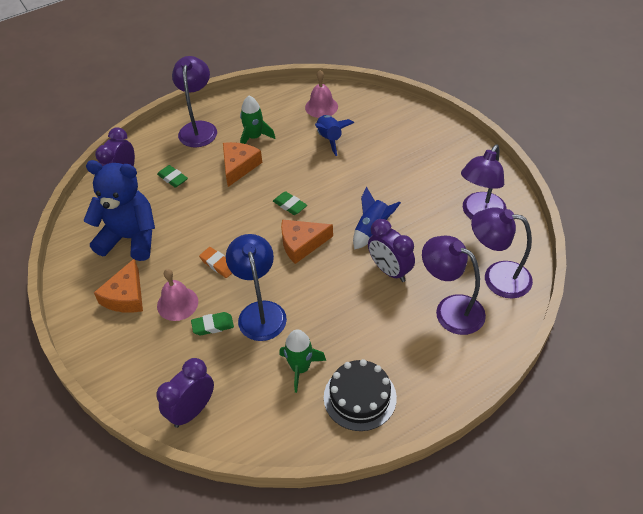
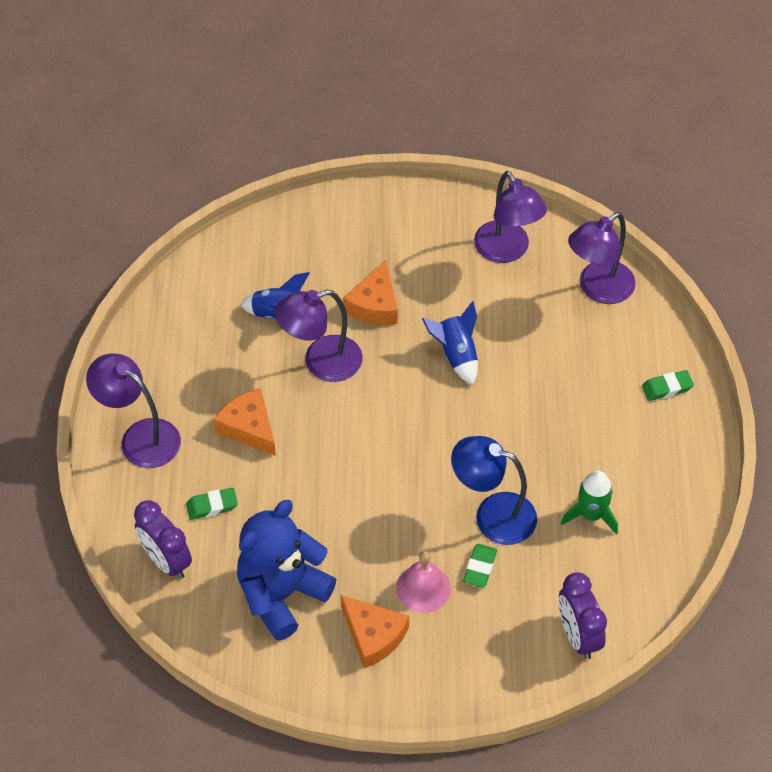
camera: 60 degrees left, 5 degrees up
(218, 264) = (394, 522): orange eraser -> none
(254, 137) = (210, 387): green rocket -> none
(290, 205) = (357, 409): green eraser -> green eraser (667, 388)
(301, 244) = (425, 429): orange cheese -> orange cheese (374, 304)
(321, 107) = (214, 292): pink bell -> none
(360, 397) = (658, 483): black cake -> none
(389, 271) = (523, 371): purple clock -> none
(450, 309) = (608, 350): purple lamp -> purple lamp (321, 362)

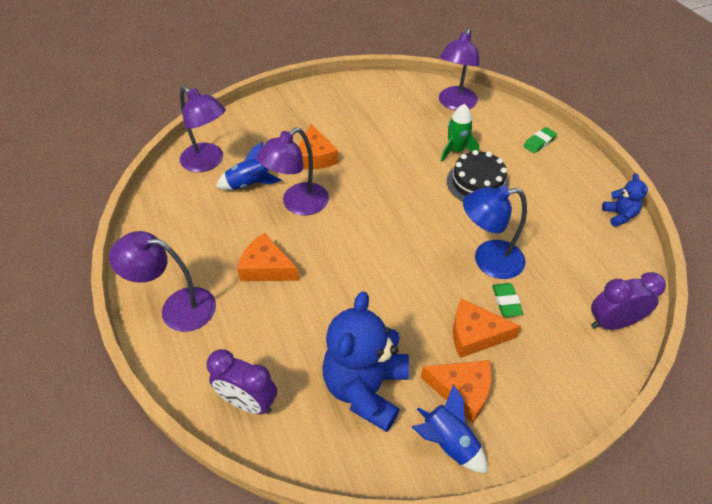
camera: 25 degrees left, 5 degrees down
(212, 506) = (266, 339): green eraser -> none
(423, 588) = (475, 335): pink bell -> orange cheese
(456, 355) = (391, 168): blue rocket -> blue rocket (448, 443)
(507, 251) = (383, 101): purple lamp -> purple lamp (208, 162)
(547, 414) = (477, 183): none -> black cake
(578, 636) = (612, 322): purple clock -> purple clock turned 120 degrees clockwise
(591, 515) = (554, 234): green rocket -> green rocket (456, 150)
(688, 522) = (619, 215): none -> blue teddy bear

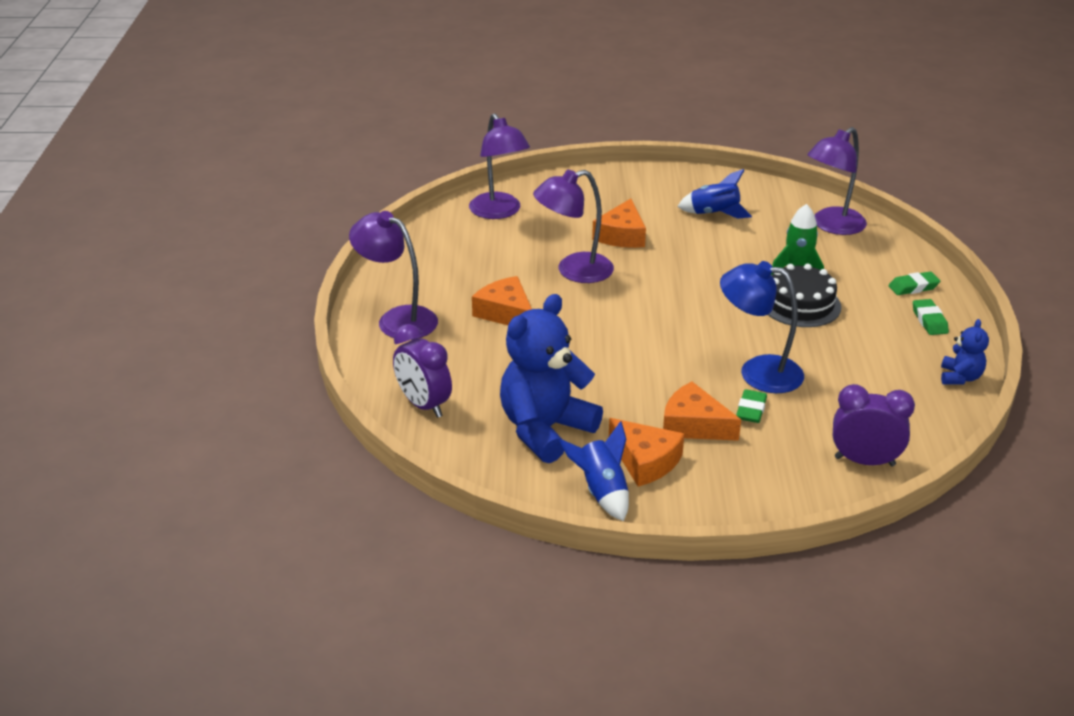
camera: 25 degrees right, 15 degrees down
(249, 184) = (531, 241): blue rocket -> blue rocket (714, 214)
(568, 170) = (929, 321): none -> green eraser

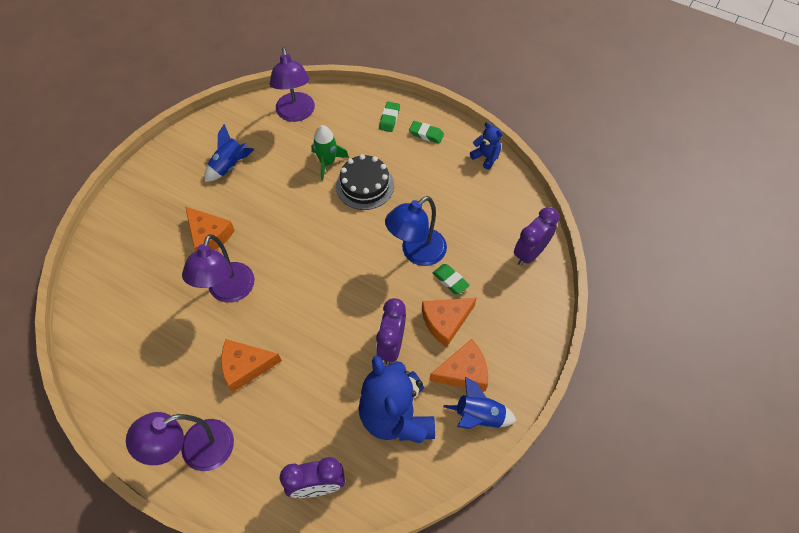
camera: 60 degrees left, 25 degrees up
(499, 212) = (109, 297): purple lamp -> none
(623, 396) = (391, 345): none -> purple clock

